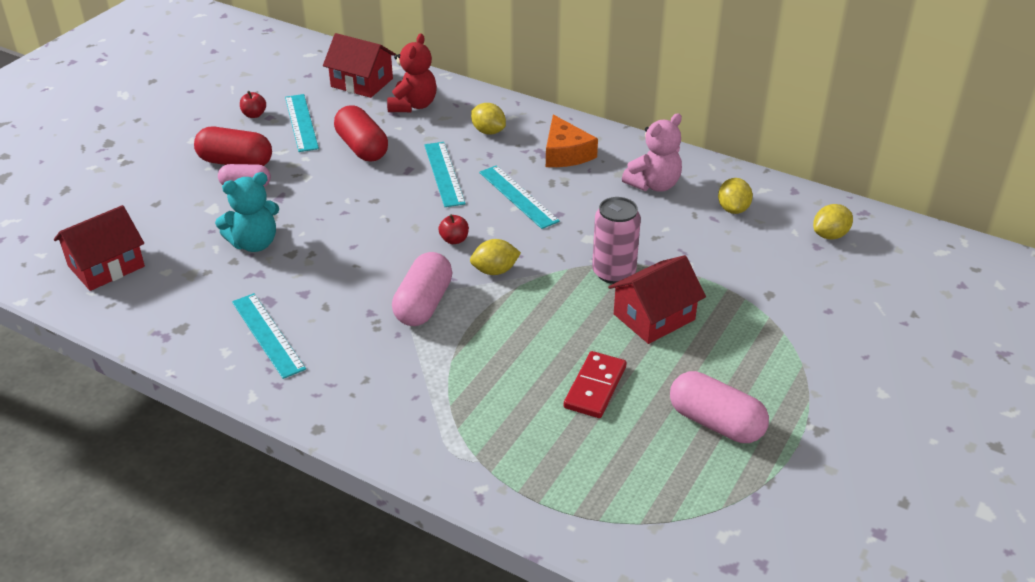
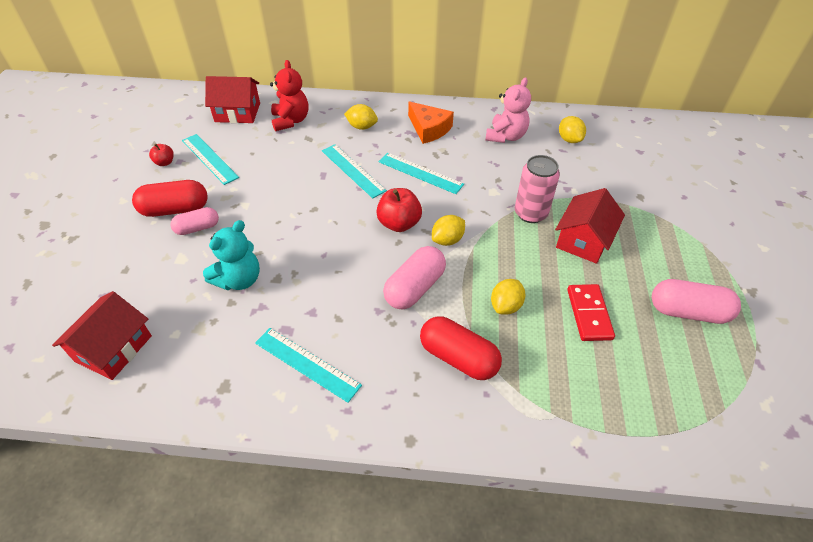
camera: 25 degrees left, 10 degrees up
(362, 148) = (274, 167): red capsule -> red capsule (458, 357)
(423, 304) = (414, 288): pink capsule -> pink capsule turned 45 degrees clockwise
(454, 240) = (399, 223): red apple -> red apple, size x1.79
(830, 235) = (641, 141): yellow lemon -> yellow lemon (505, 306)

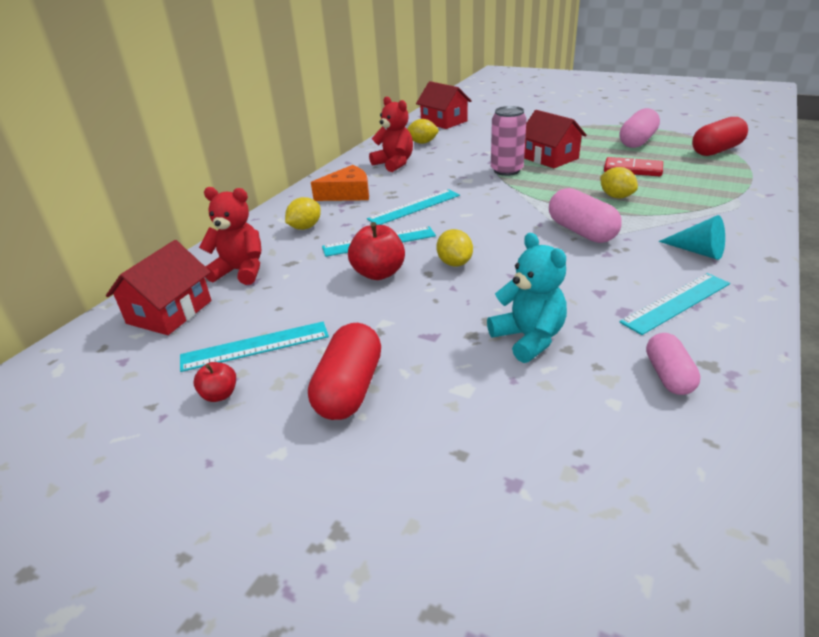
camera: 65 degrees left, 15 degrees down
(113, 348) = (633, 472): red house -> red house (444, 121)
(197, 228) = (407, 368): pink capsule -> pink capsule (668, 376)
(399, 223) = (485, 227): red apple -> red apple (378, 273)
(404, 378) = (697, 251): none -> turquoise cone
(447, 240) = (522, 208): yellow lemon -> yellow lemon (454, 263)
(458, 357) = (674, 224): red capsule -> red capsule (716, 150)
(505, 136) = (394, 164): pink teddy bear -> red teddy bear

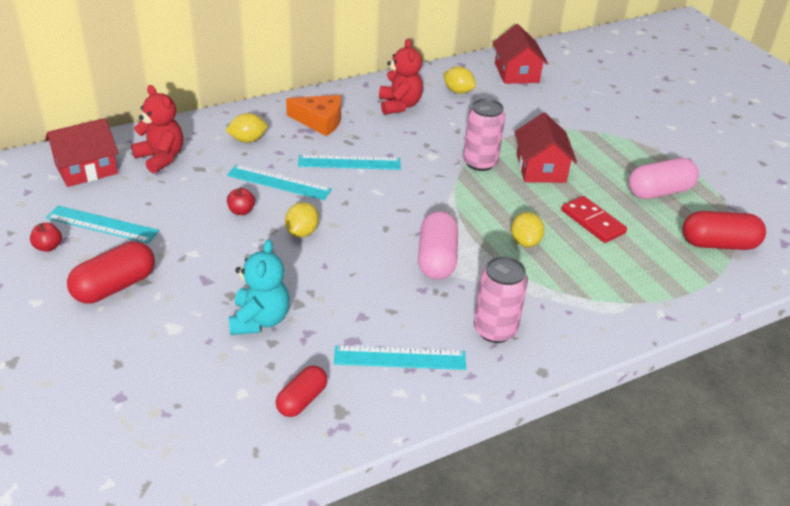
camera: 30 degrees right, 5 degrees up
(378, 273) = (241, 211): red apple -> red apple, size x0.56
(668, 376) = (302, 400): pink capsule -> red capsule
(697, 251) = (495, 330): turquoise cone -> pink can

